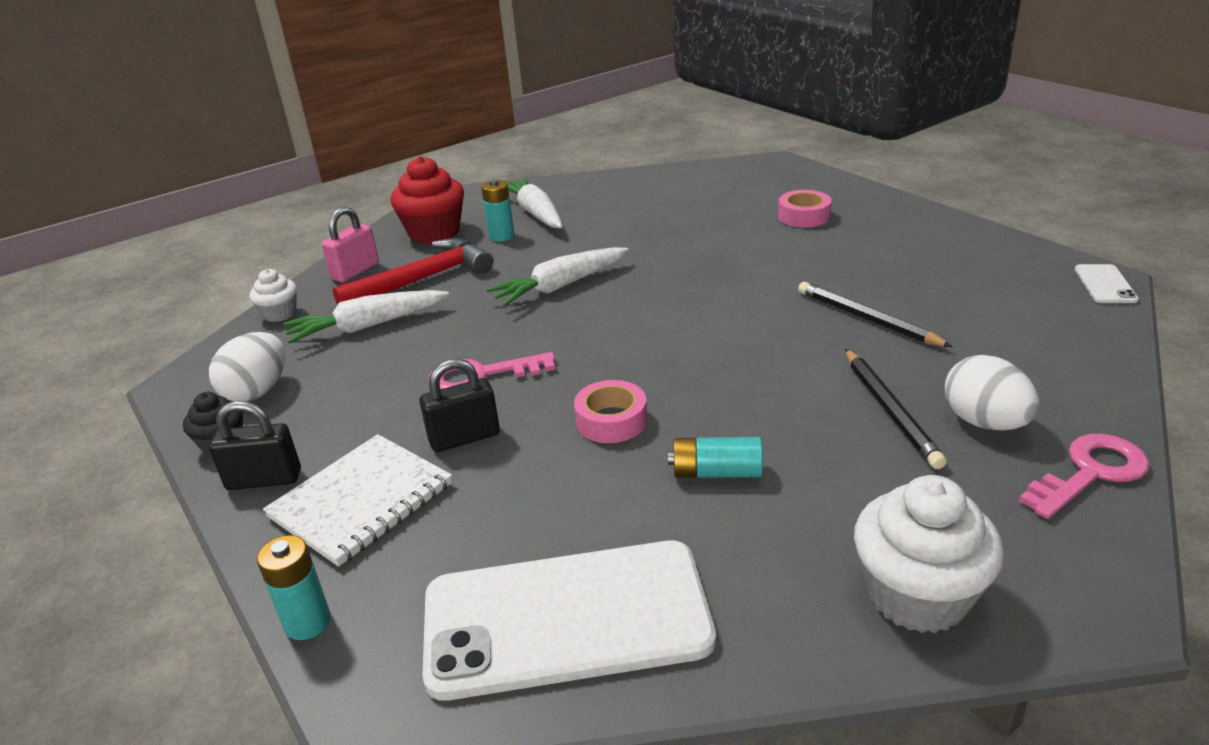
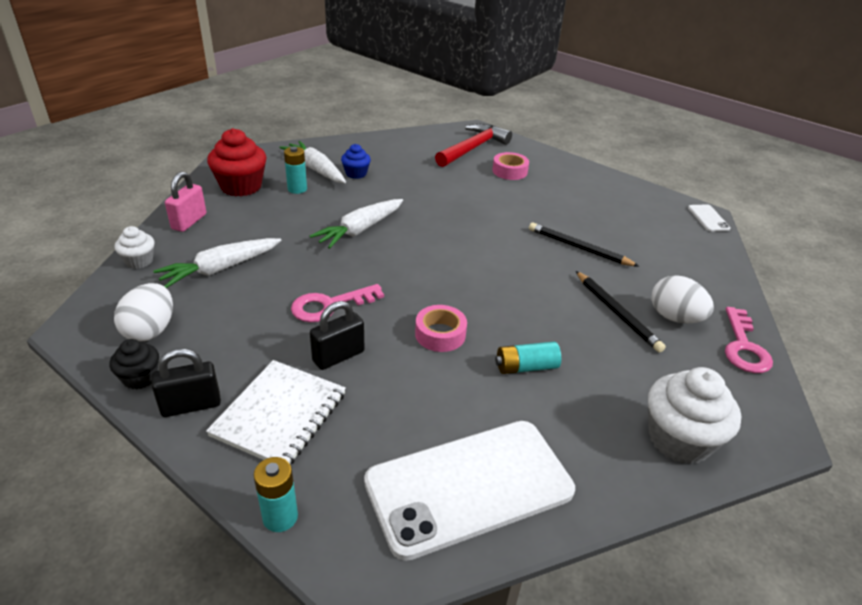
camera: 20 degrees left, 5 degrees up
(423, 279) = (249, 227): red hammer -> red hammer (473, 148)
(585, 218) = (356, 173): none -> blue cupcake
(1090, 473) = (743, 347): pink key -> pink key turned 150 degrees clockwise

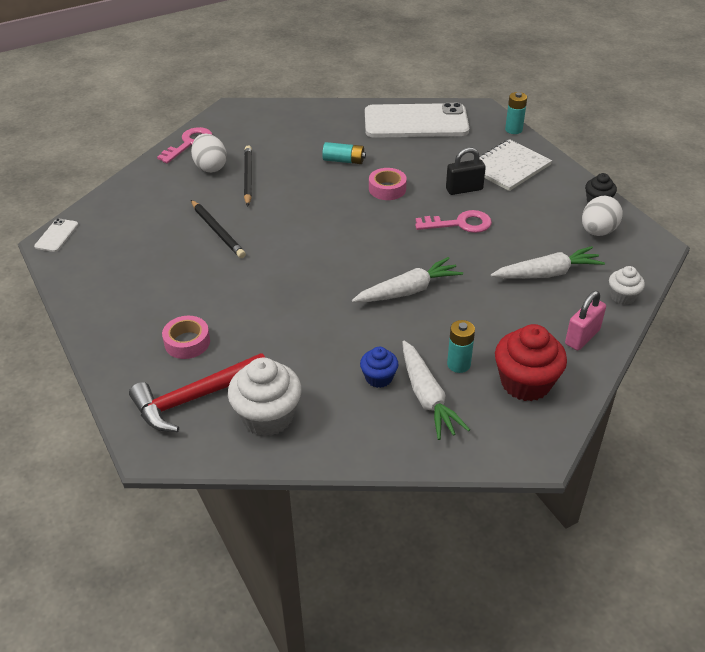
camera: 155 degrees left, 5 degrees up
(191, 405) = (562, 181): black padlock -> none
(679, 439) = (289, 116): white cupcake -> white cupcake (267, 417)

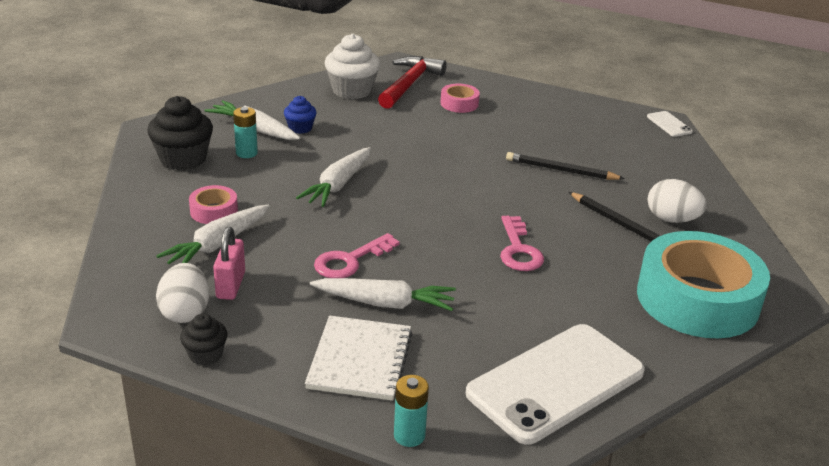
camera: 140 degrees right, 10 degrees down
(189, 143) = (738, 234): pink key -> pink key (518, 250)
(281, 125) = (697, 299): none -> turquoise tape
(344, 160) = (560, 283): turquoise battery -> none
(387, 189) = (469, 268): pink tape -> pink tape (214, 211)
(464, 189) = (385, 303): black padlock -> white carrot
(525, 383) = (183, 159): red cupcake -> black cupcake
(582, 337) = (151, 204): pink padlock -> pink padlock (231, 285)
(622, 296) = (125, 251): white cupcake -> none

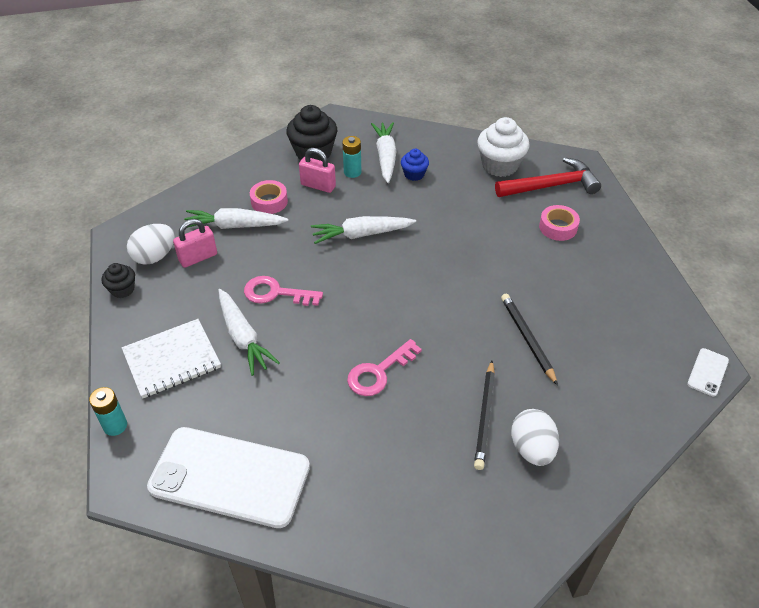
camera: 55 degrees right, 15 degrees up
(235, 177) = (318, 186): none -> pink padlock
(697, 299) = (421, 521): turquoise tape -> none

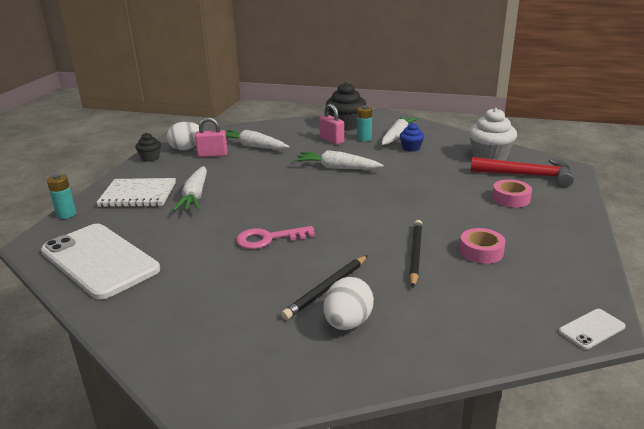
camera: 30 degrees right, 20 degrees down
(269, 201) = (289, 140): pink tape -> pink tape (481, 251)
(276, 293) = (242, 181): pink key -> none

